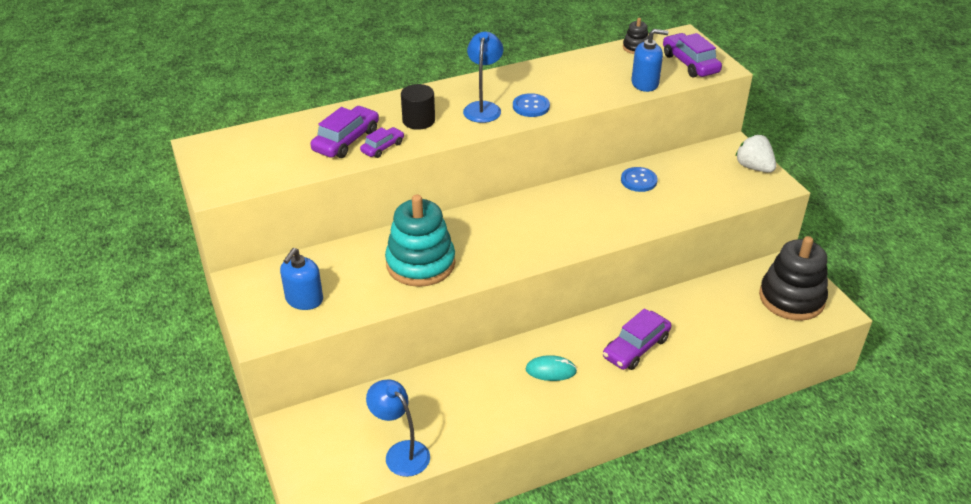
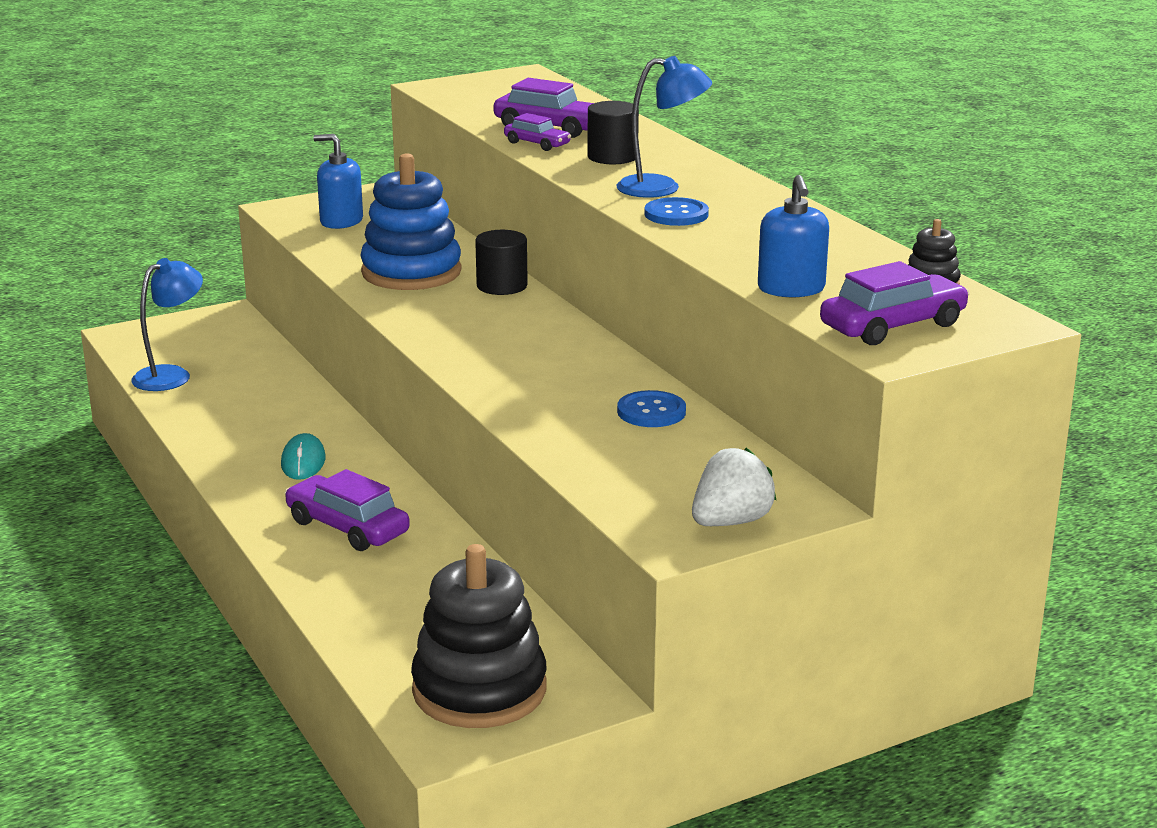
camera: 85 degrees right, 15 degrees down
(420, 263) = (411, 272): turquoise stacking toy -> blue stacking toy
(453, 225) = (502, 286): none -> black cylinder

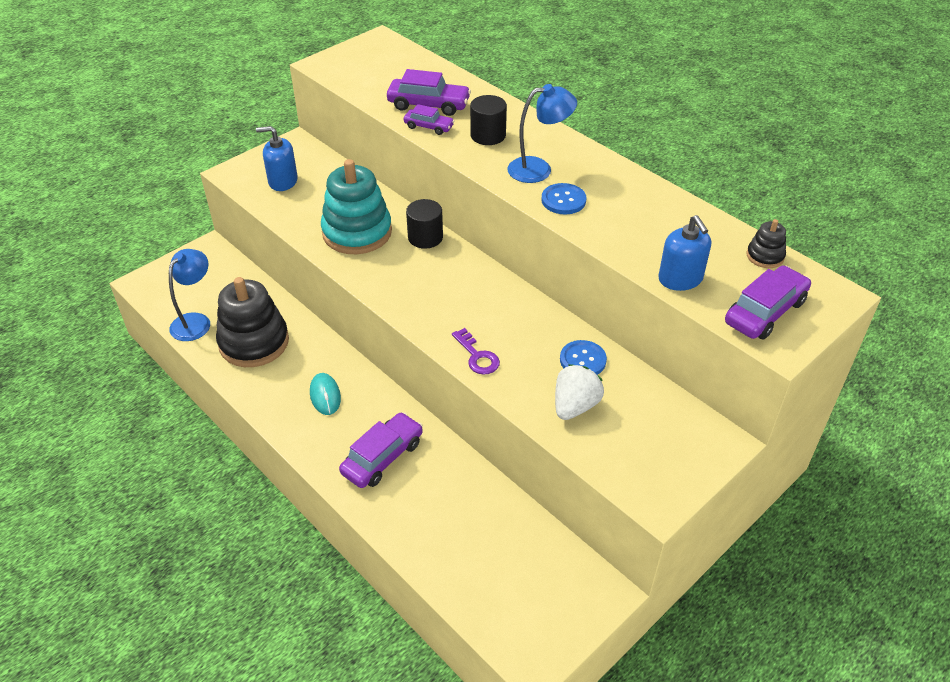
camera: 15 degrees left, 20 degrees up
(347, 527) = (382, 457): purple car -> purple car turned 105 degrees clockwise
(411, 272) = (357, 232): blue stacking toy -> turquoise stacking toy
(479, 689) = (534, 602): black stacking toy -> black stacking toy (254, 342)
(504, 391) = (477, 356): none -> purple key
(730, 522) = (683, 470): white strawberry -> white strawberry (575, 406)

